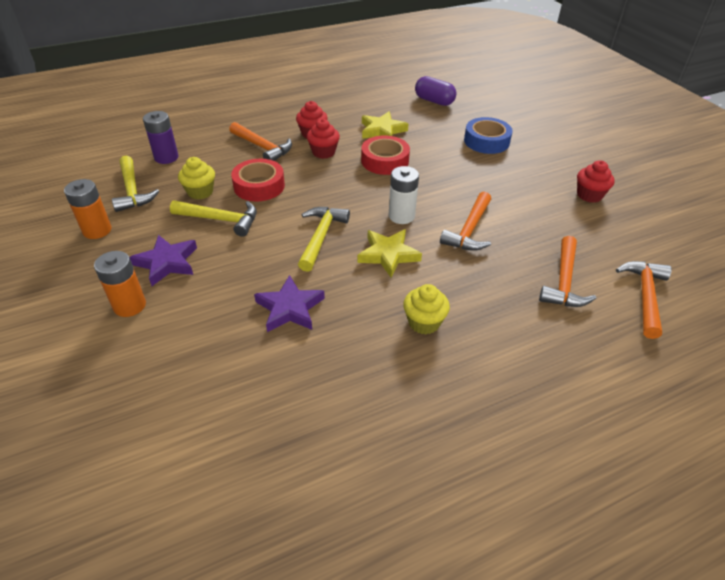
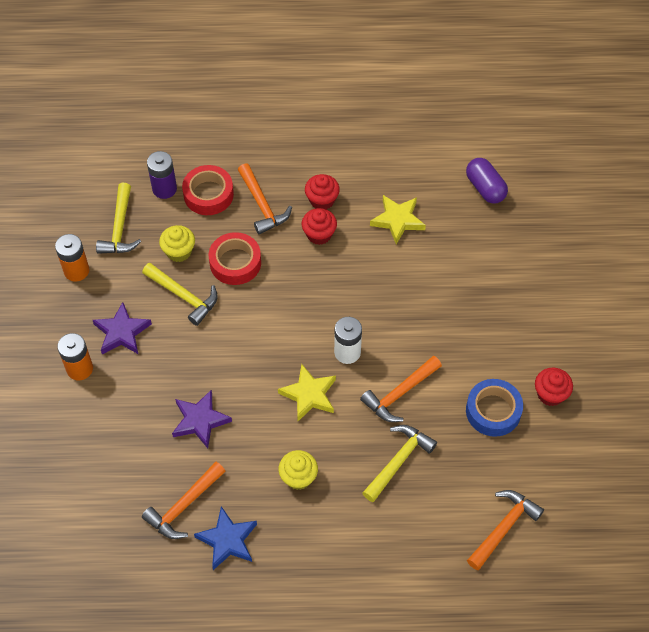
camera: 25 degrees right, 15 degrees up
(321, 237) = (261, 351): yellow hammer -> yellow hammer (398, 461)
(385, 161) = (374, 270): red tape -> red tape (208, 194)
(386, 409) = (227, 540): none -> blue star
(486, 141) = (499, 277): blue tape -> blue tape (493, 411)
(563, 281) = (444, 484): orange hammer -> orange hammer (184, 506)

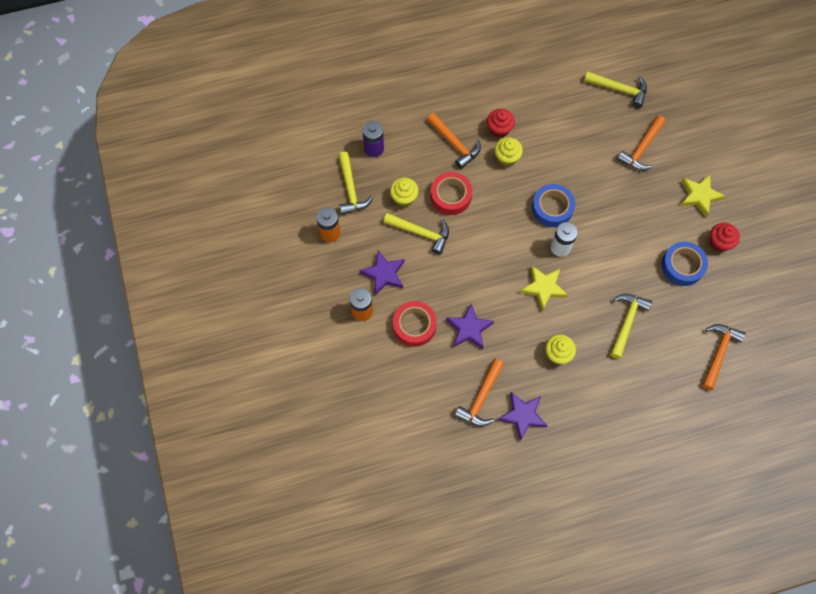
camera: 15 degrees left, 10 degrees up
(208, 194) = (410, 145): red tape -> red tape (414, 325)
(227, 540) = (522, 415): blue star -> purple star
(319, 234) = (506, 157): red cupcake -> yellow cupcake
(353, 305) = (552, 208): none -> blue tape
(397, 220) = (562, 132): yellow star -> yellow star (699, 196)
(400, 393) = (610, 270): orange hammer -> orange hammer (641, 148)
(485, 188) = (619, 90): purple capsule -> yellow hammer

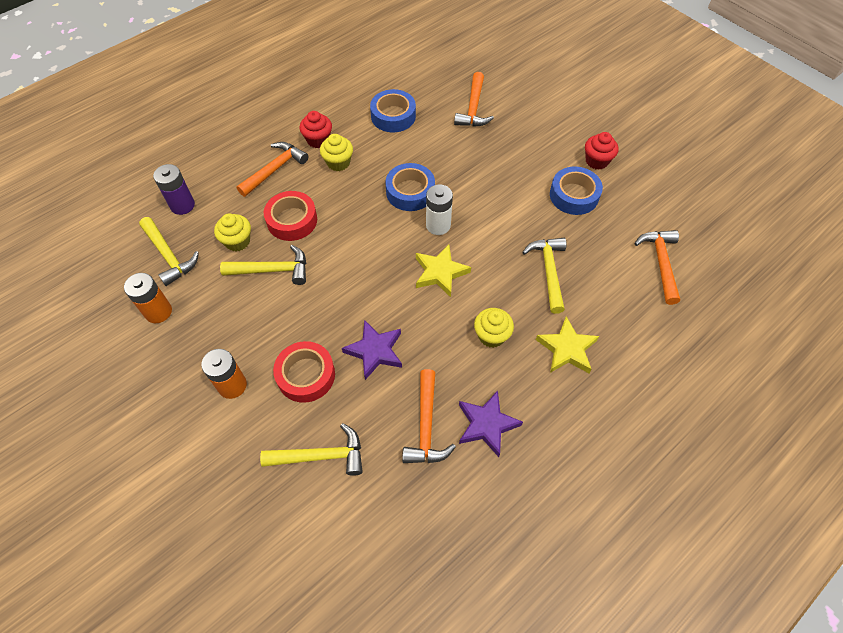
camera: 25 degrees left, 10 degrees down
(384, 274) = (244, 331): purple star -> none
(454, 144) = (275, 169): orange hammer -> orange hammer turned 75 degrees counterclockwise
(570, 129) = (393, 116): none -> blue tape
(619, 90) = (424, 68): yellow hammer -> yellow hammer (321, 456)
(699, 196) = (553, 128): yellow star -> yellow star (567, 349)

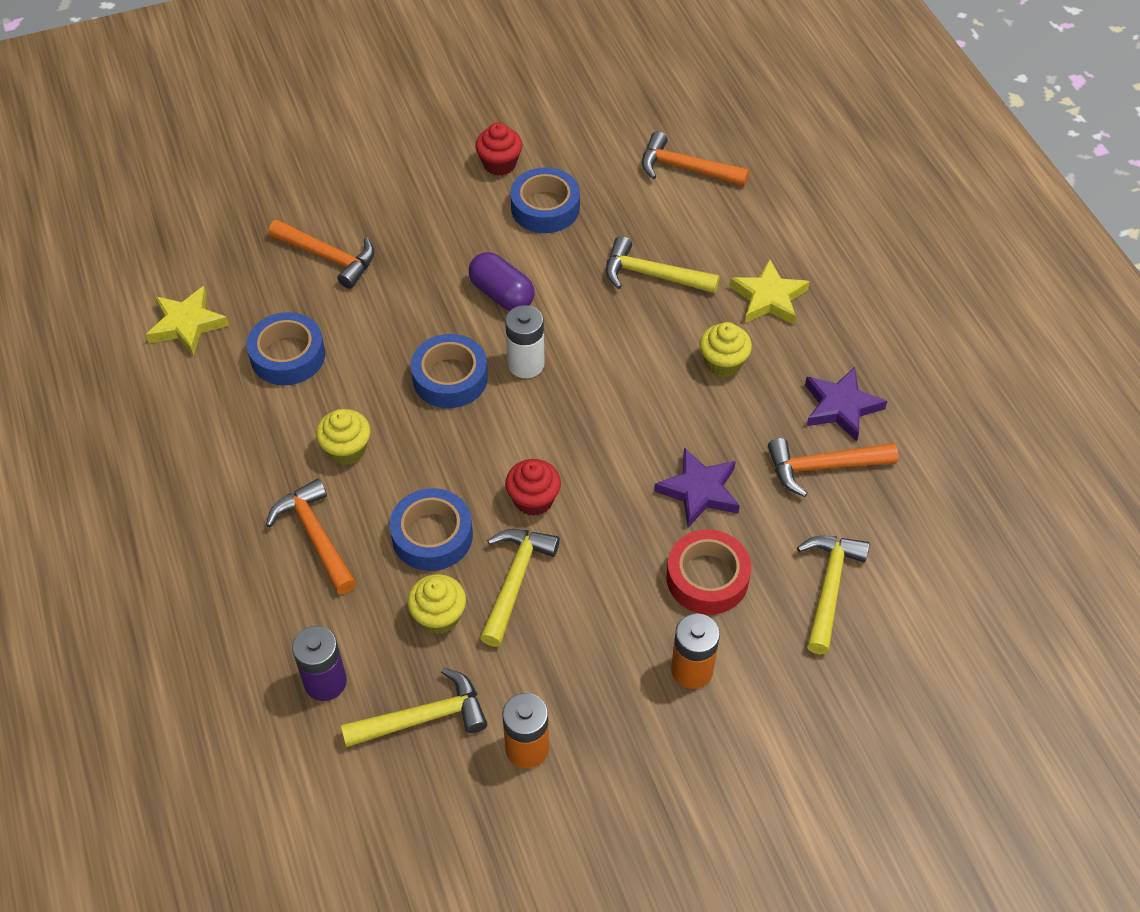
camera: 70 degrees left, 5 degrees down
(292, 220) = (432, 536): red tape -> blue tape
(318, 140) = (284, 464): red cupcake -> red cupcake (533, 500)
(426, 426) = (823, 467): orange hammer -> orange hammer turned 150 degrees clockwise
(440, 273) = (606, 386): yellow star -> yellow star (187, 324)
(488, 196) = (502, 294): none -> purple capsule

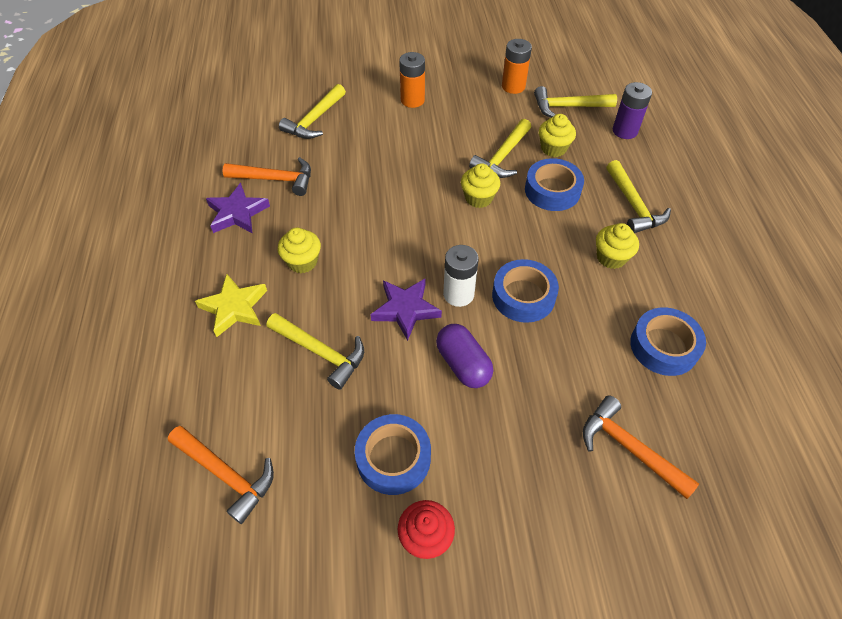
camera: 165 degrees left, 0 degrees up
(187, 324) = (765, 400): yellow star -> none
(316, 536) = (633, 205): orange hammer -> yellow hammer
(533, 500) = (478, 198): red cupcake -> yellow cupcake
(699, 491) = (365, 182): purple star -> purple star (405, 309)
(707, 578) = (383, 137): red tape -> none

